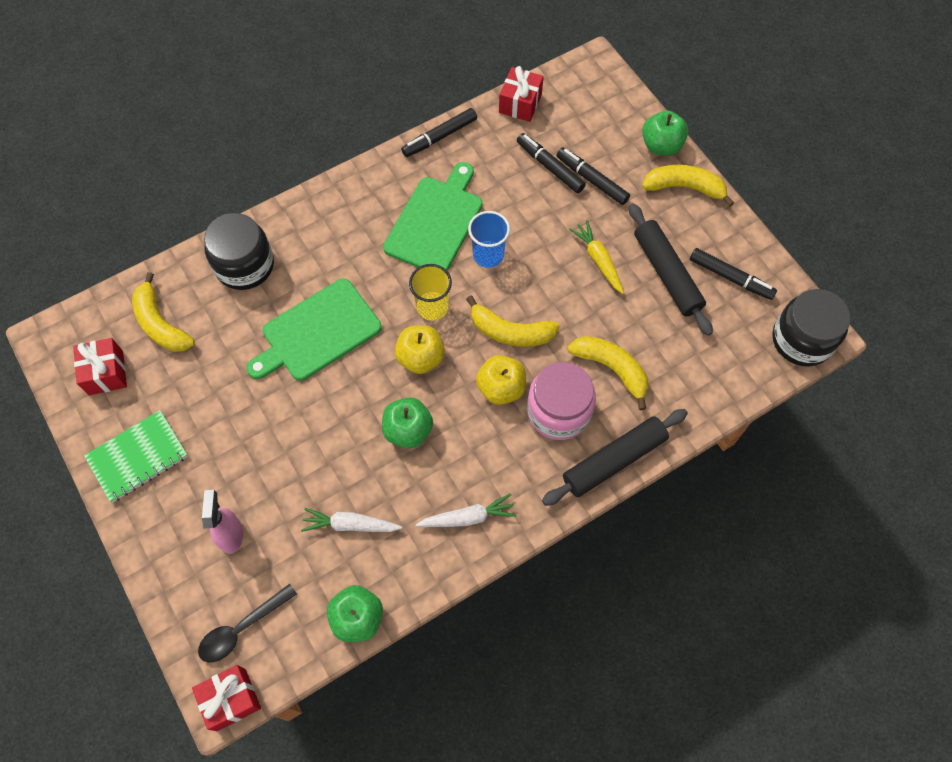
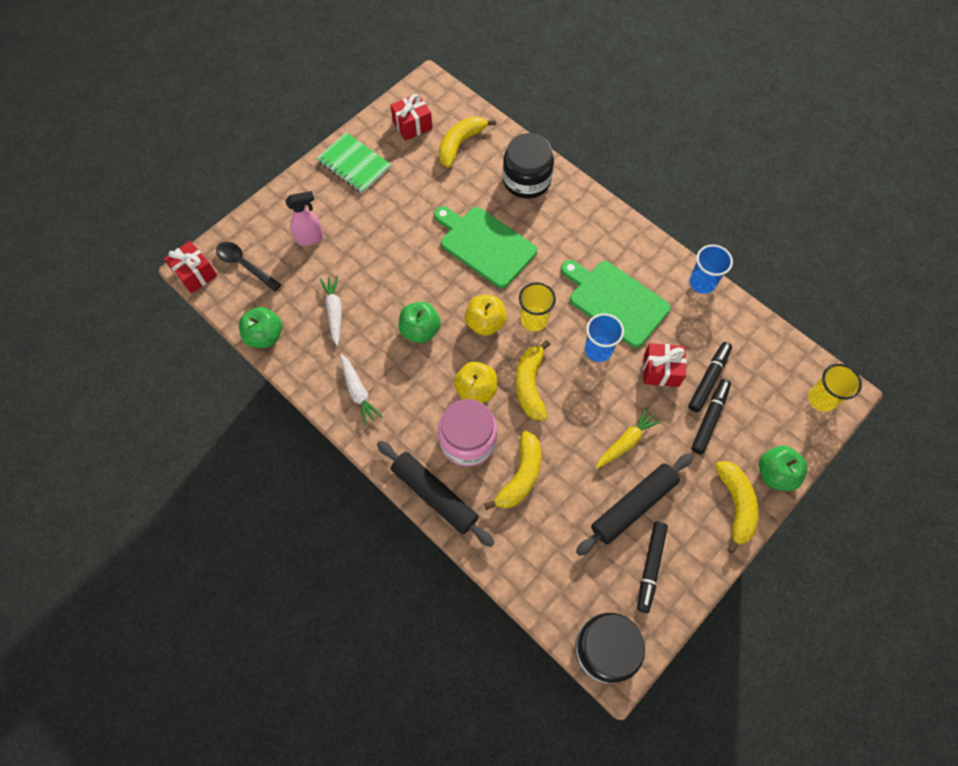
camera: 75 degrees right, 0 degrees up
(435, 222) = (615, 301): green cutting board -> green cutting board turned 150 degrees counterclockwise
(440, 137) = (702, 283): black marker -> blue cup
(520, 103) = (767, 338): red gift -> red gift (661, 370)
(596, 83) = (821, 399): none -> yellow cup

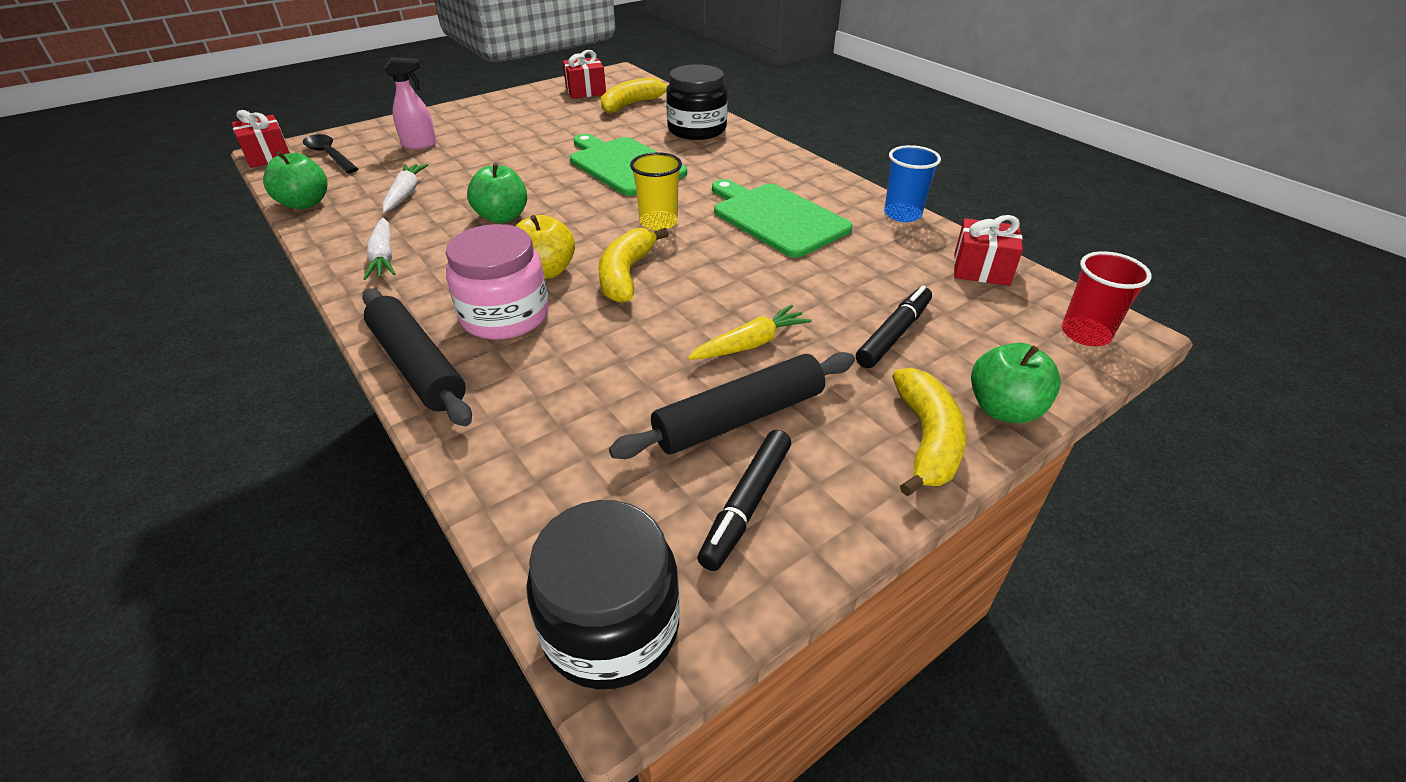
camera: 10 degrees right, 25 degrees down
(354, 164) = (506, 107): green notebook -> none
(485, 323) = (592, 219): yellow apple -> none
(520, 476) = (565, 361): yellow banana -> none
(598, 350) = (738, 254): blue cup -> none
(661, 370) = (826, 281): red gift -> red gift (981, 269)
(708, 379) = (898, 296): black marker -> none
(821, 399) = (1085, 334): yellow cup -> red cup

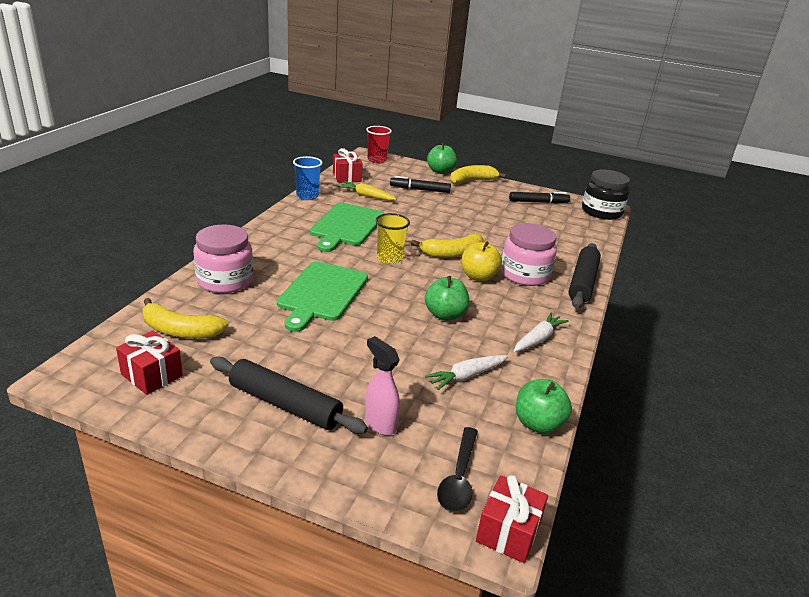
camera: 125 degrees left, 10 degrees down
(697, 129) = (225, 280): black jar -> pink jar
(739, 418) = (506, 209): black rolling pin -> black rolling pin (285, 404)
(750, 344) = (463, 214): yellow carrot -> yellow carrot (366, 196)

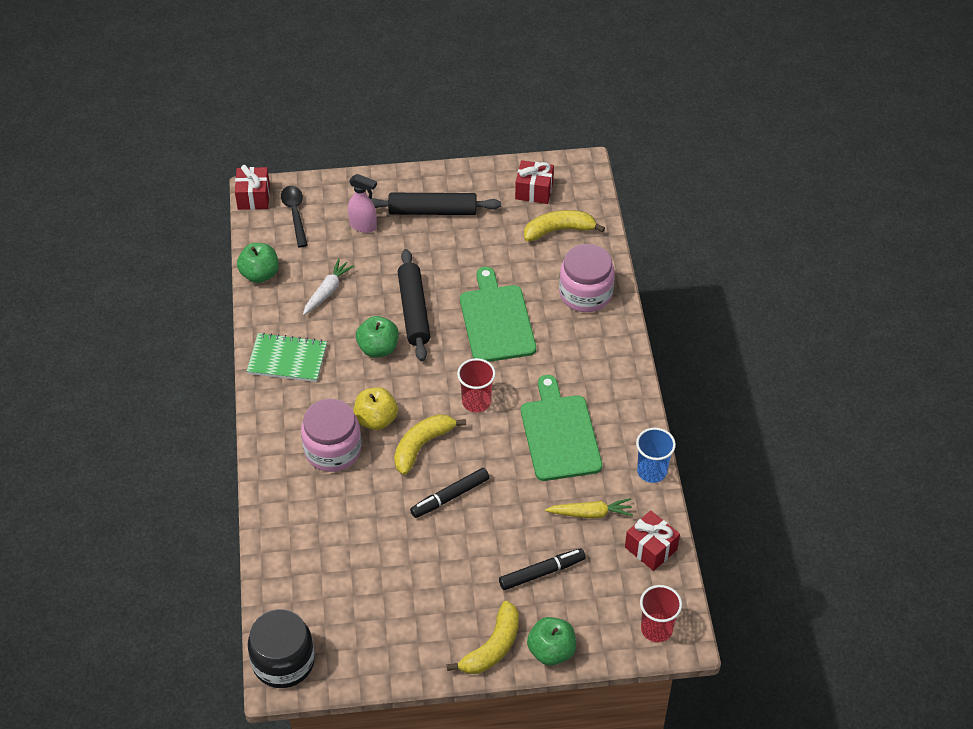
camera: 155 degrees right, 20 degrees up
(389, 258) = (476, 402): yellow cup -> red cup
(538, 202) = (376, 636): black marker -> black marker (450, 497)
(538, 339) = (287, 359): white carrot -> green notebook
(583, 282) = (269, 469): black rolling pin -> black rolling pin (413, 311)

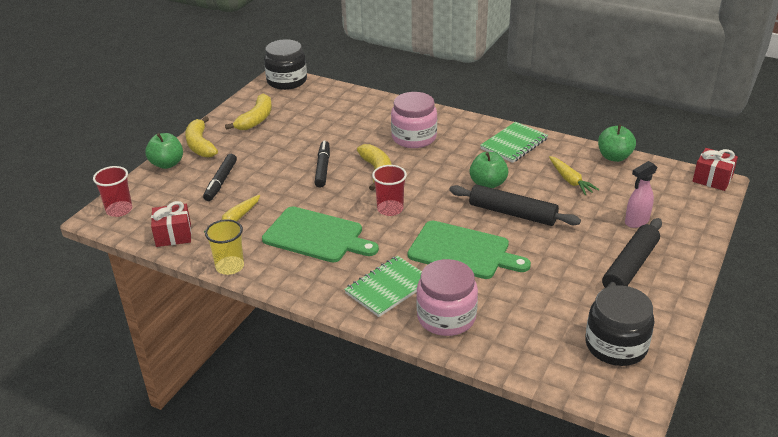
camera: 125 degrees right, 15 degrees down
(295, 214) = (676, 192): black spoon -> none
(327, 291) = (570, 180): white carrot -> yellow carrot
(376, 420) = (421, 161): yellow apple -> none
(534, 191) = (616, 345): red gift -> black jar
(559, 230) = (544, 337): yellow banana -> yellow banana (256, 119)
(583, 345) = (388, 288): none -> green notebook
(652, 471) = (230, 266): blue cup -> yellow cup

